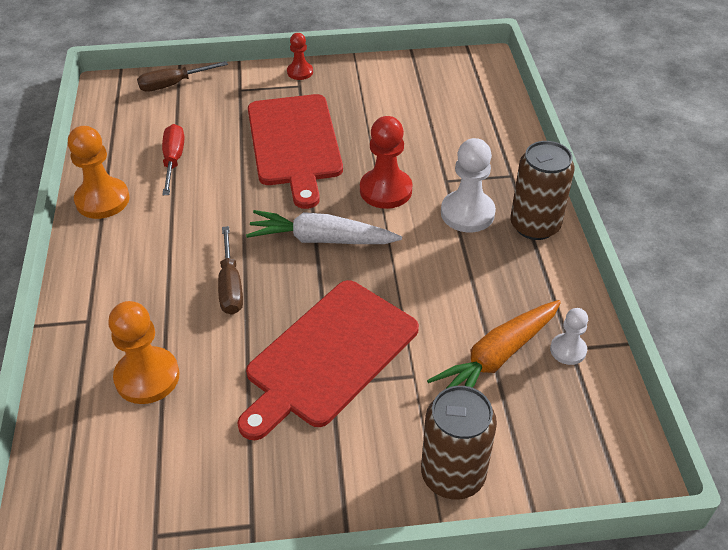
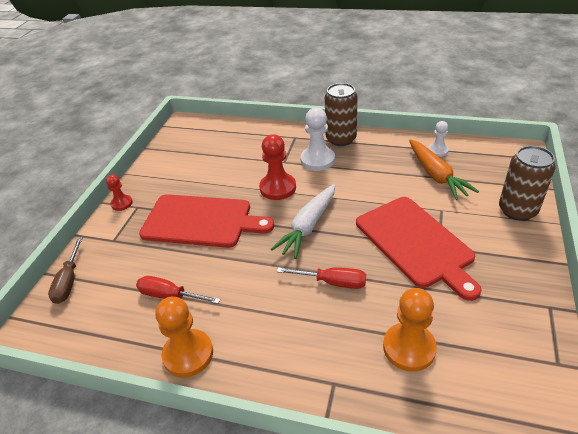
camera: 65 degrees left, 5 degrees down
(230, 286) = (333, 282): brown screwdriver -> red screwdriver

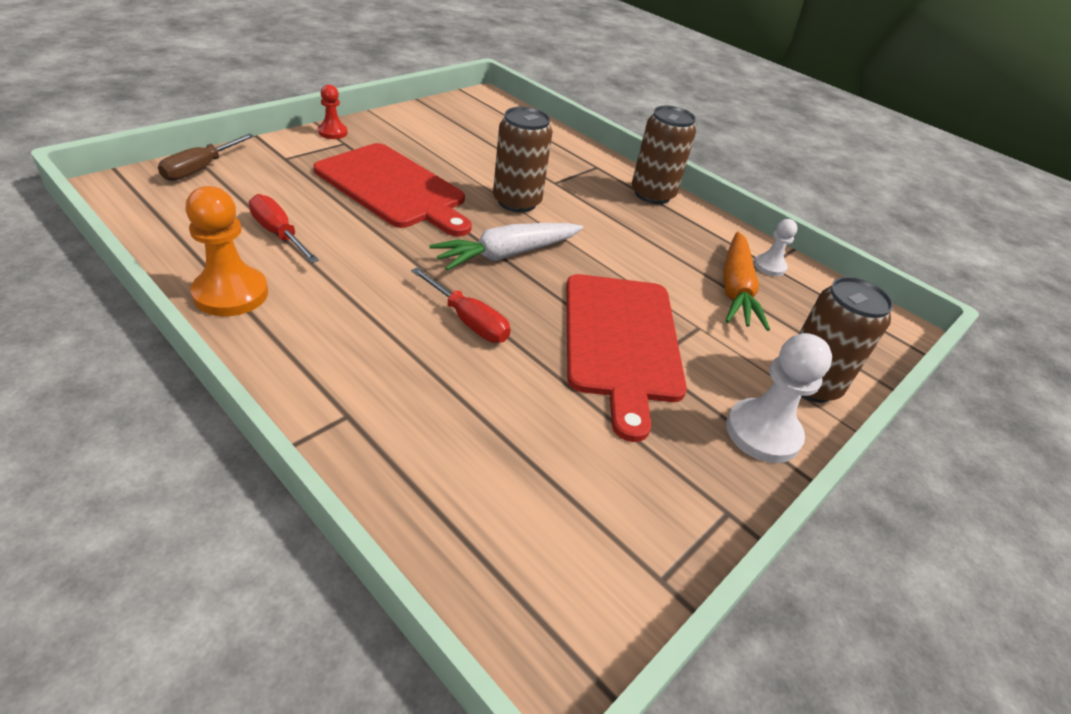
camera: 20 degrees right, 0 degrees up
(278, 188) = (517, 202): red pawn -> brown can
(317, 160) = (597, 200): white pawn -> white pawn (762, 433)
(409, 348) = (479, 437): orange pawn -> none

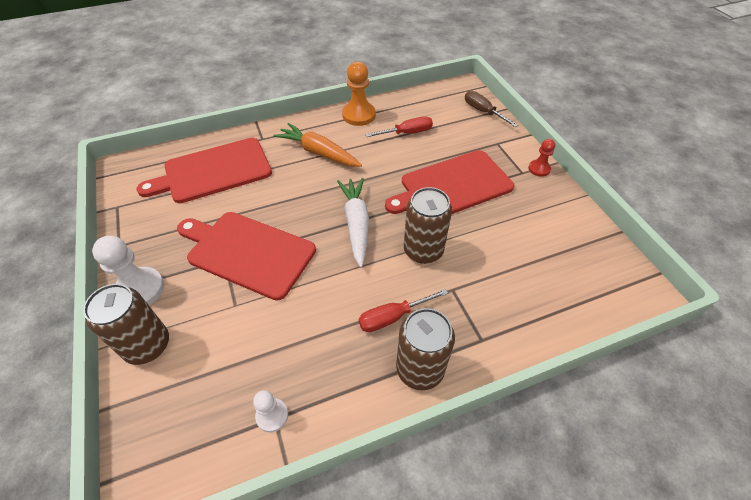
camera: 120 degrees right, 10 degrees up
(469, 321) = (300, 189): red screwdriver -> red screwdriver (392, 317)
(481, 455) = (213, 171): none -> red cutting board
(736, 289) = (257, 359): orange carrot -> orange carrot (318, 152)

